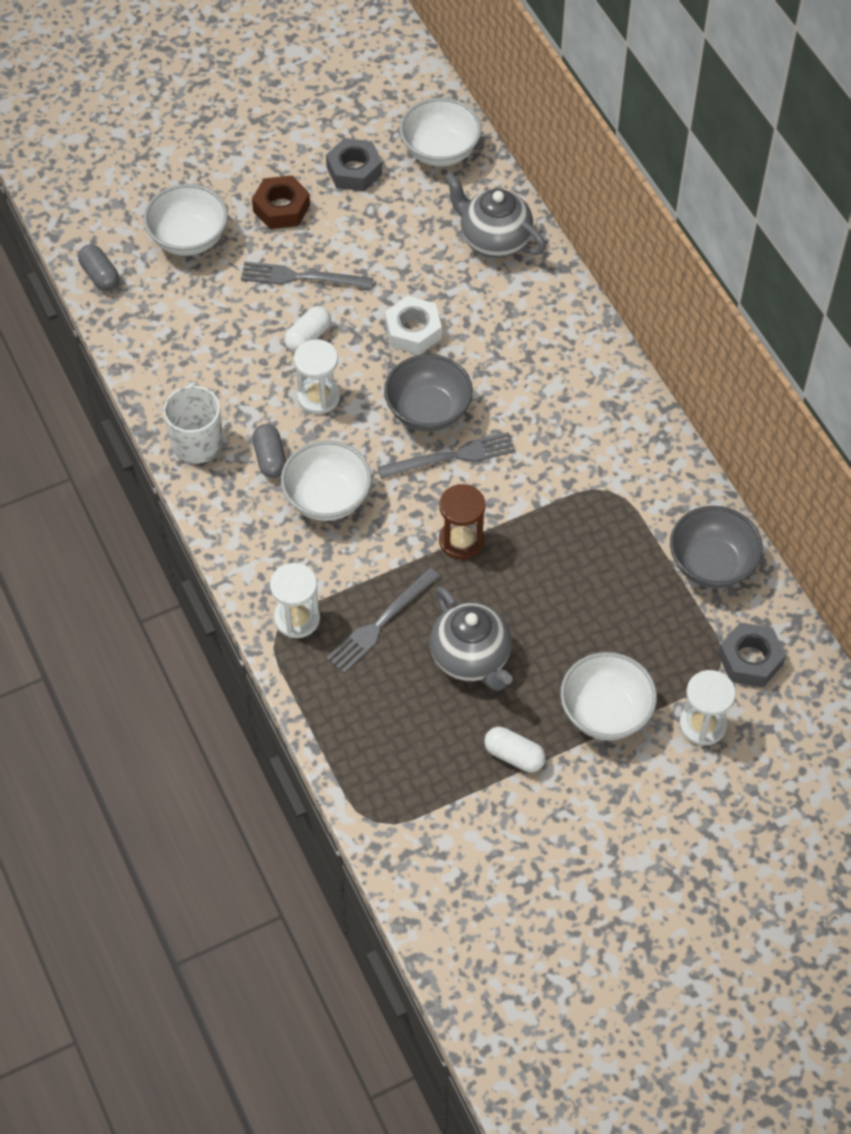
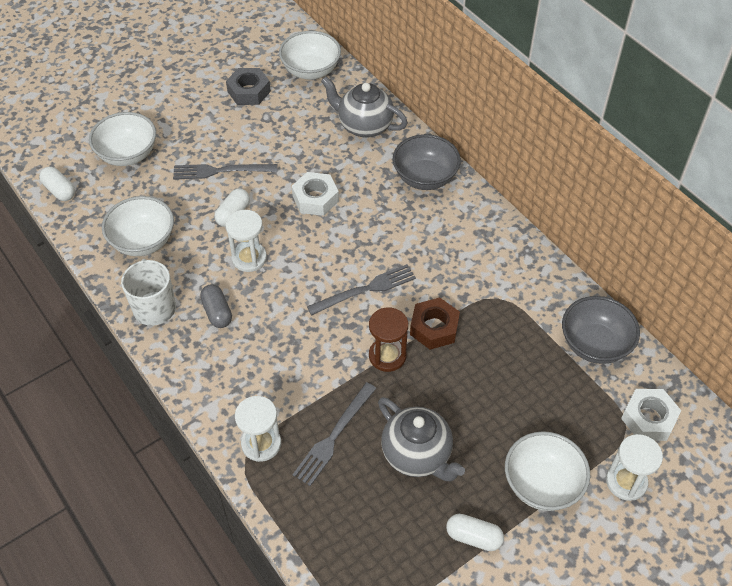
camera: 10 degrees left, 5 degrees down
(100, 275) = (60, 190): grey capsule -> white capsule
(281, 208) = (197, 124): brown nut -> brown nut (434, 328)
(327, 498) = (270, 337): white bowl -> white bowl (143, 241)
(428, 411) = (339, 257): grey bowl -> grey bowl (425, 177)
(750, 659) = (648, 418): grey nut -> white nut

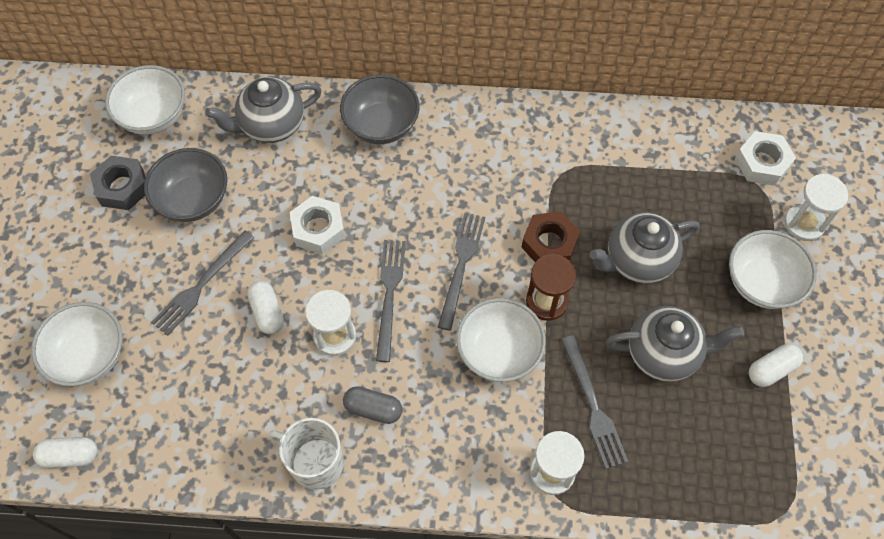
camera: 50 degrees left, 10 degrees up
(143, 241) = (221, 418): white bowl -> white bowl (499, 352)
(306, 266) = (389, 294): none -> grey fork
(476, 390) = (638, 260): none -> grey teapot
(594, 344) = (666, 142): grey bowl -> grey bowl (193, 199)

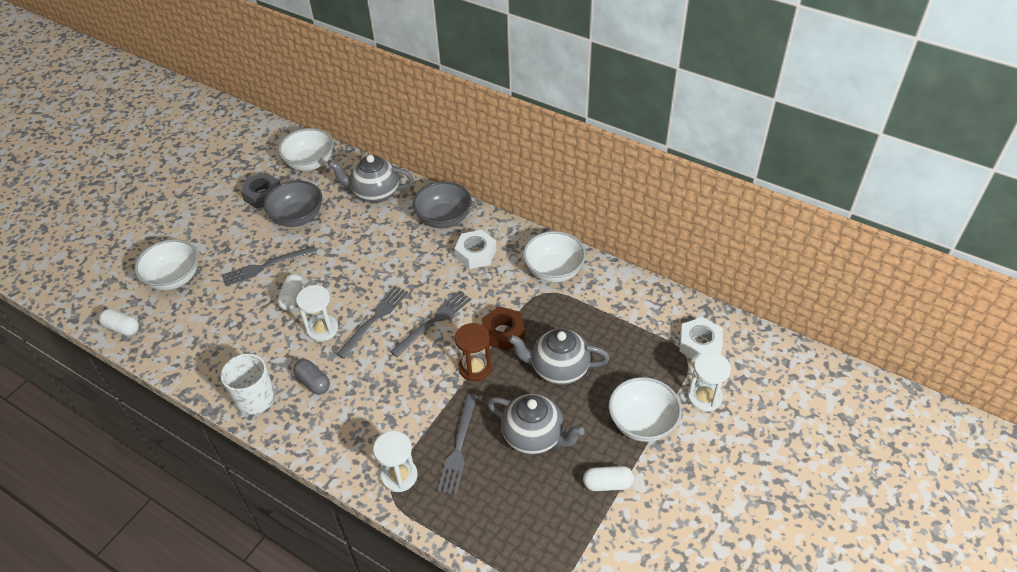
camera: 30 degrees right, 15 degrees down
(318, 229) = (359, 263): white nut -> white nut (476, 254)
(499, 352) = (419, 384): white bowl -> white bowl (554, 270)

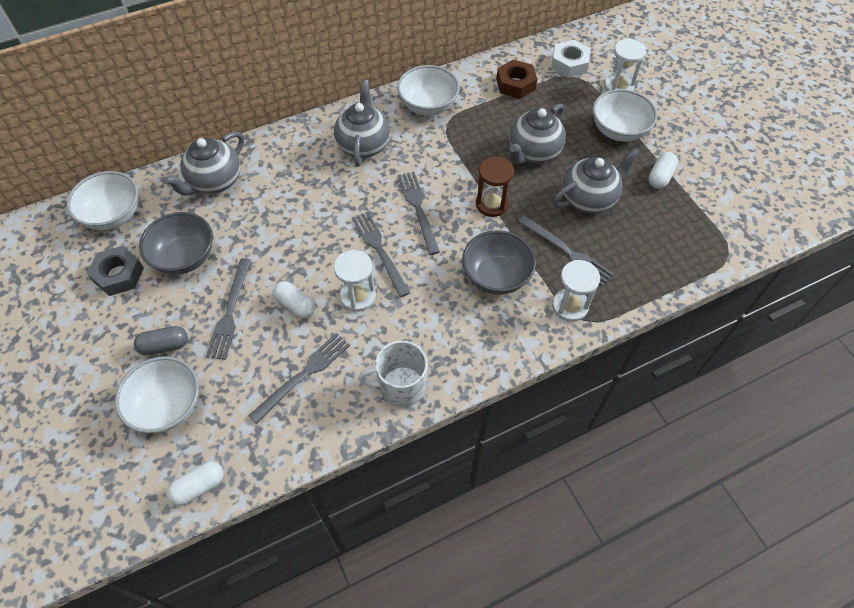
camera: 60 degrees left, 10 degrees up
(235, 335) = (303, 375): none -> grey fork
(313, 382) = (419, 330): grey capsule -> grey capsule (164, 346)
(444, 218) = (299, 147): grey bowl -> grey bowl (496, 276)
(476, 254) = (363, 145): white nut -> grey teapot
(503, 332) = (469, 168): brown nut -> brown nut (515, 84)

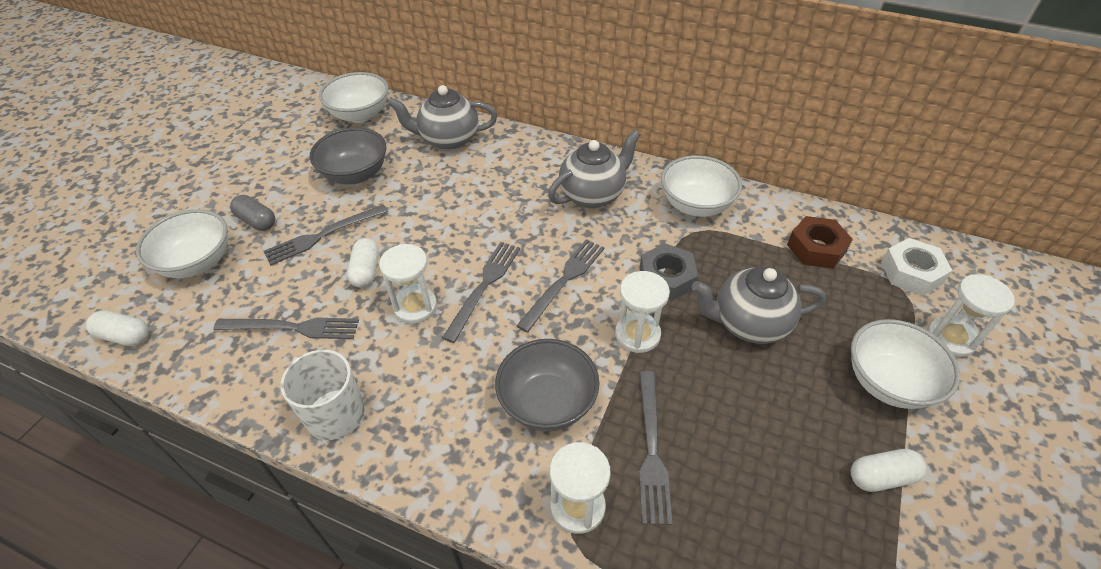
camera: 50 degrees right, 10 degrees down
(118, 275) = (306, 153): grey nut -> grey nut (666, 278)
(492, 204) = (637, 334): brown hourglass -> white hourglass
(589, 199) = (751, 420): grey teapot -> none

